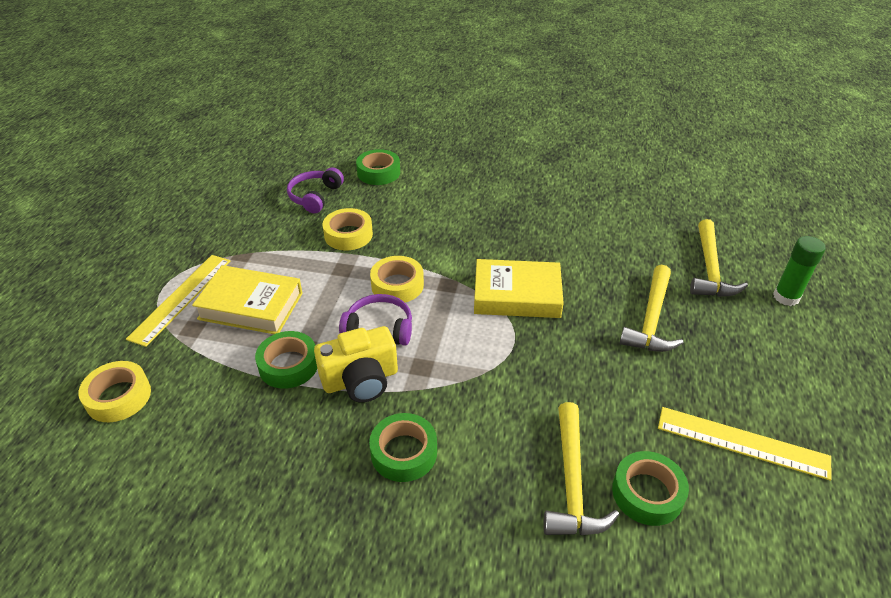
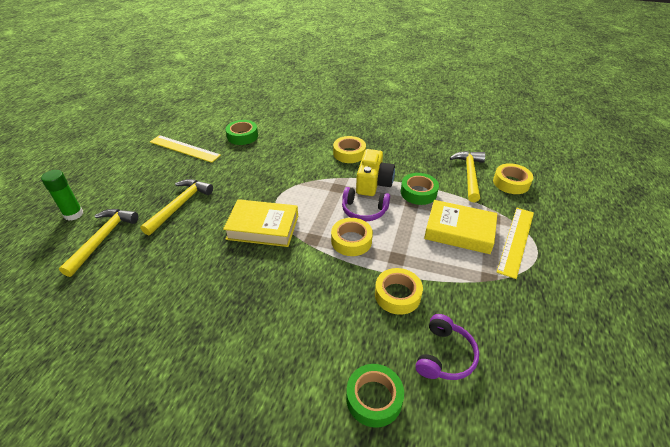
camera: 175 degrees left, 0 degrees up
(361, 380) = (373, 183): yellow camera -> yellow camera turned 120 degrees clockwise
(404, 452) = (349, 153): green tape -> yellow tape
(572, 482) = (273, 141): yellow hammer -> yellow hammer (469, 175)

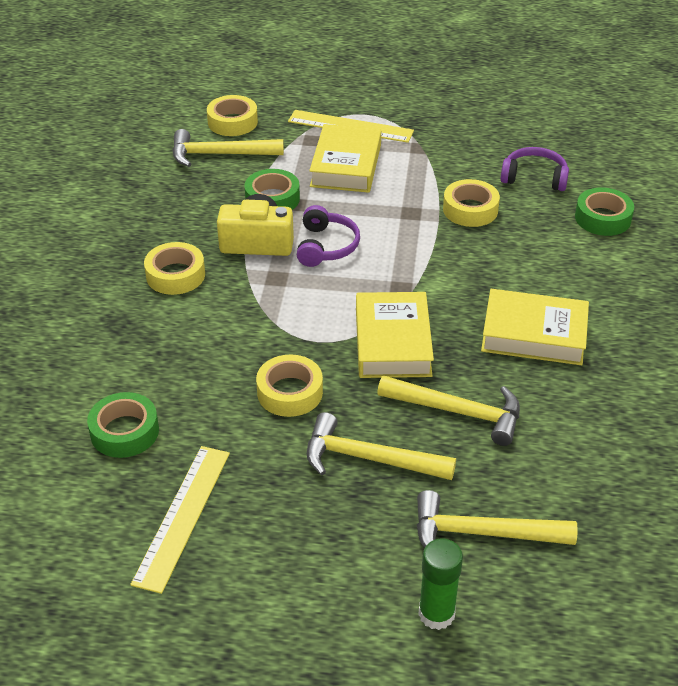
camera: 100 degrees left, 0 degrees up
(191, 246) = (458, 412): none -> yellow hammer
(240, 301) = (534, 334): none -> yellow book
(351, 241) = (393, 252): yellow tape -> yellow tape (290, 392)

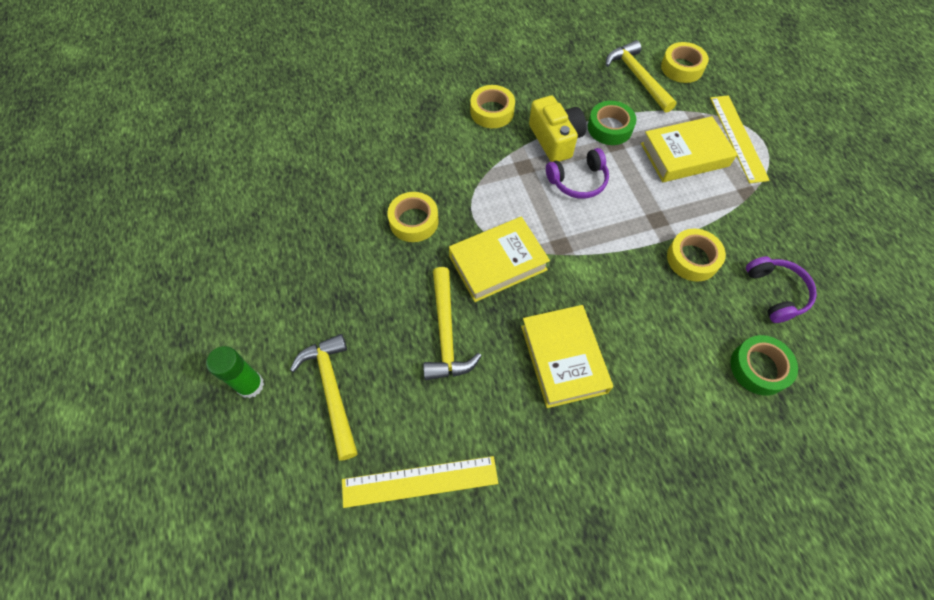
camera: 65 degrees right, 20 degrees up
(124, 431) = (337, 151): green tape -> none
(182, 516) = (281, 210): yellow ruler -> yellow ruler (420, 481)
(369, 459) = (373, 292): yellow hammer -> none

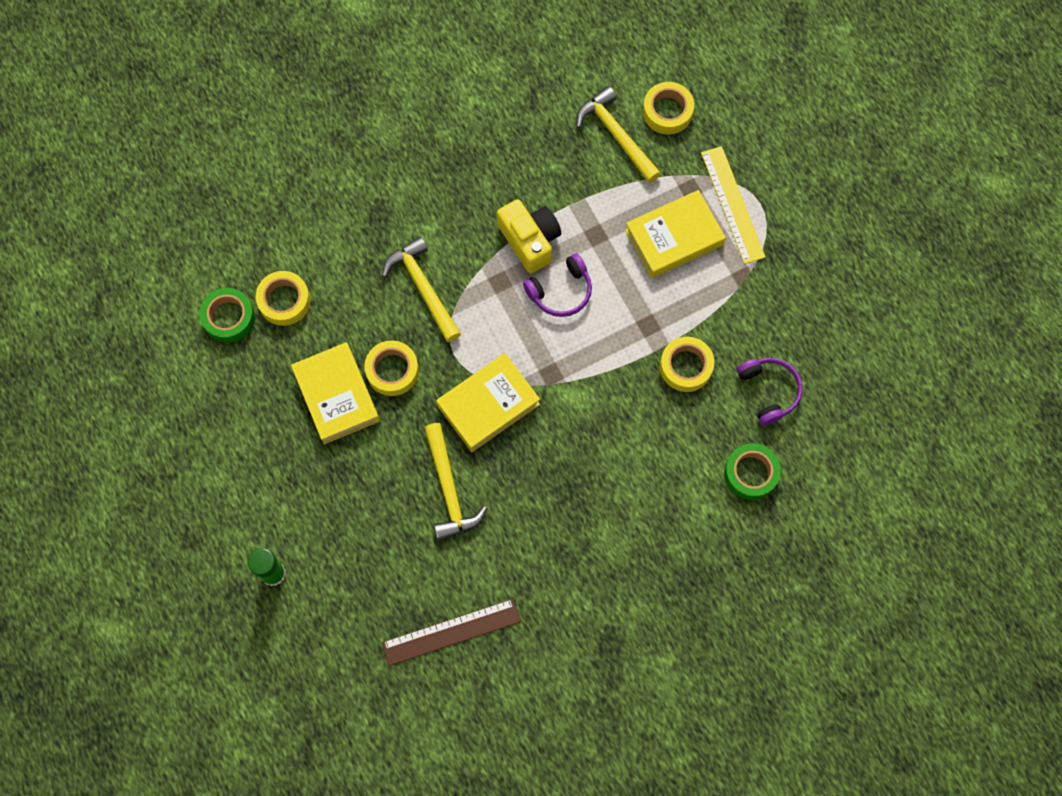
camera: 10 degrees left, 10 degrees up
(332, 390) = (352, 565): yellow hammer -> yellow hammer (423, 288)
(420, 481) = (451, 632): yellow ruler -> brown ruler
(492, 111) = (453, 213): yellow tape -> yellow tape (284, 301)
(563, 358) = (566, 496): yellow book -> yellow book (336, 396)
(609, 128) = (589, 214): green tape -> green tape (229, 318)

